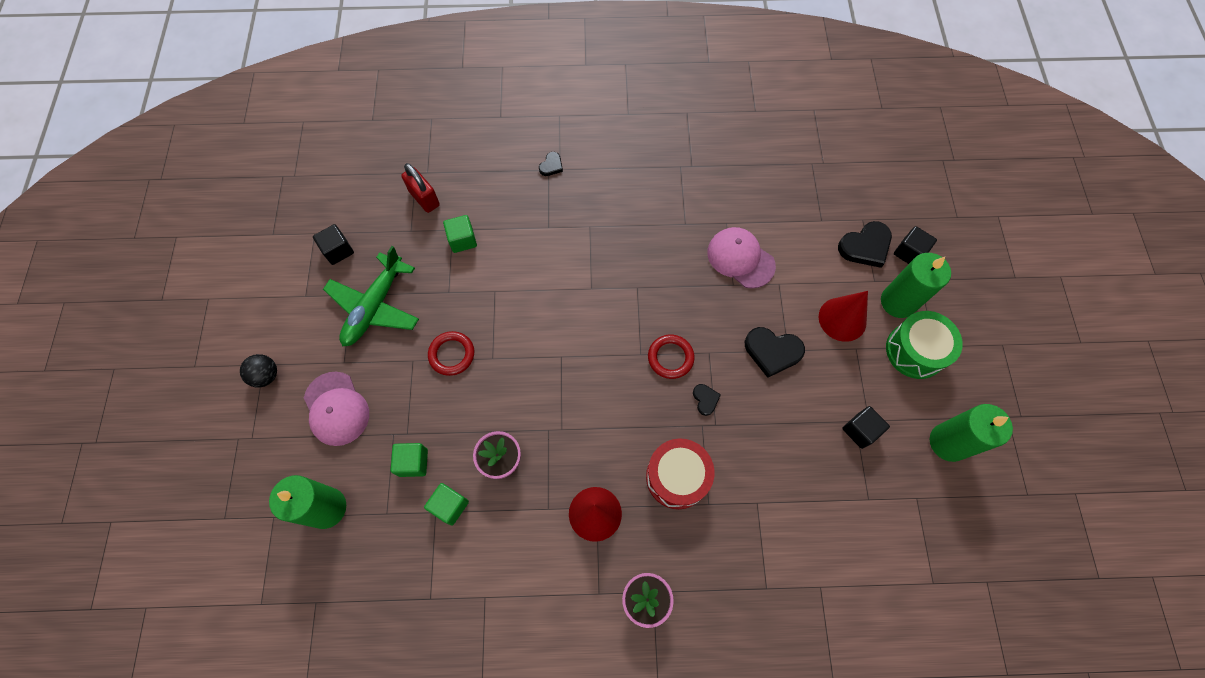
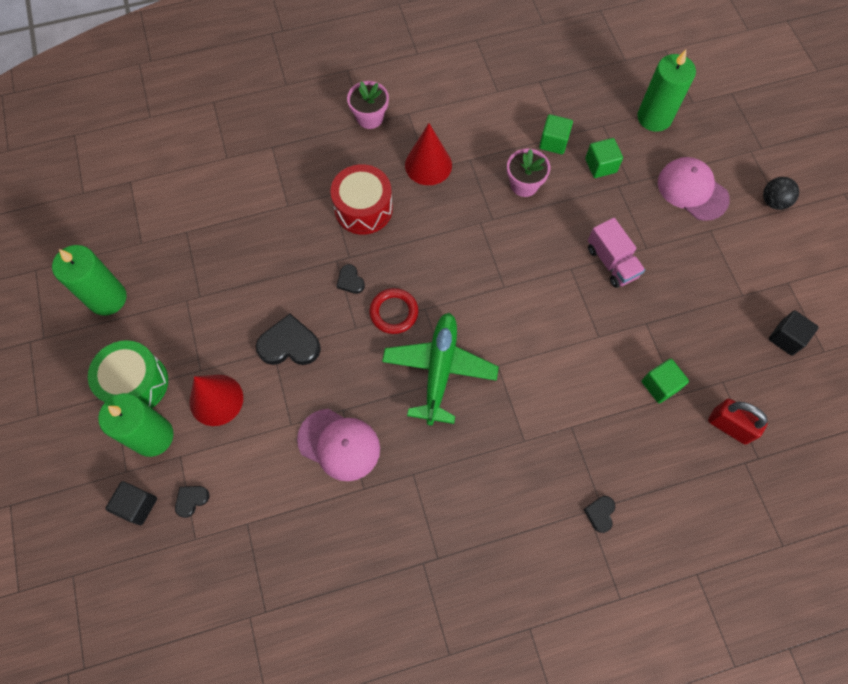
camera: 165 degrees right, 0 degrees up
(375, 307) = (712, 289): green plane -> green plane (439, 370)
(452, 354) = (612, 262): red ring -> pink truck
(860, 430) = (194, 289): black cube -> none
(865, 246) = (191, 500): black heart -> black heart, size x0.53

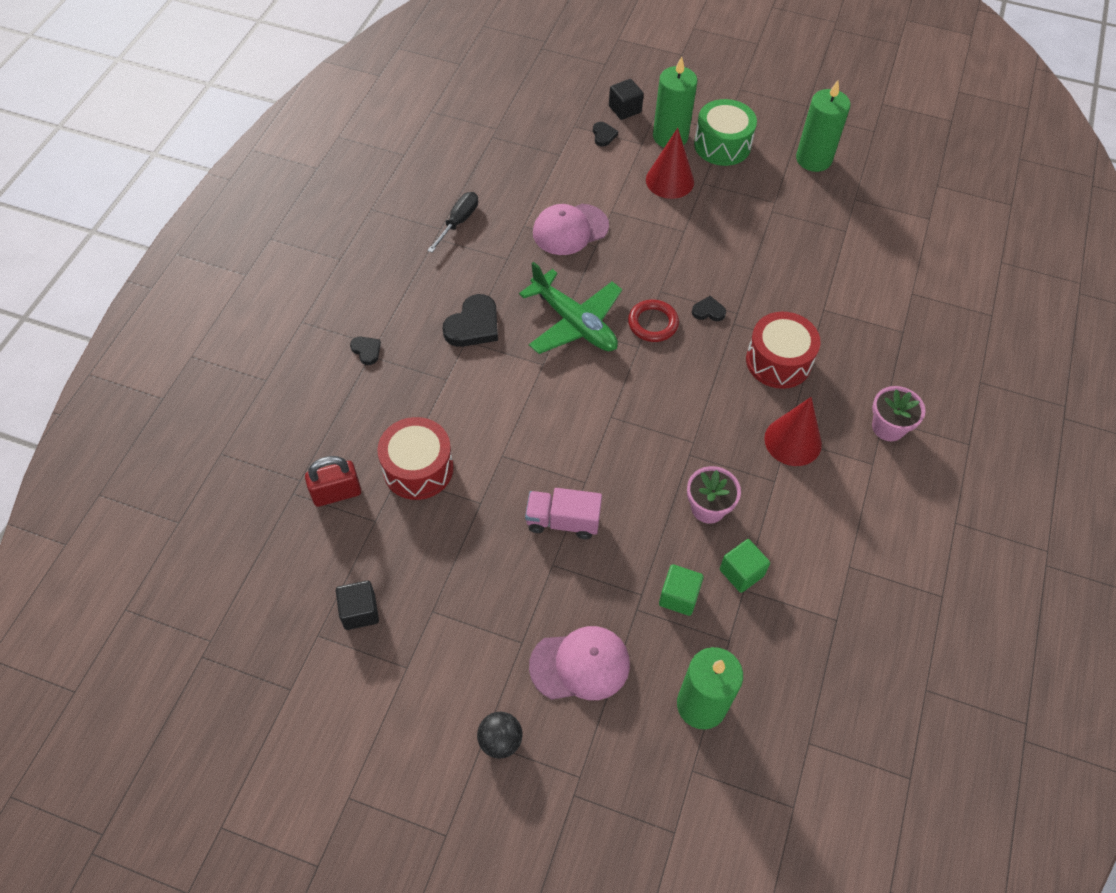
camera: 125 degrees right, 10 degrees down
(289, 344) = (680, 243): black heart -> black heart (473, 325)
(402, 552) = (459, 221): none -> black screwdriver
(660, 385) = (418, 468): green cube -> red drum

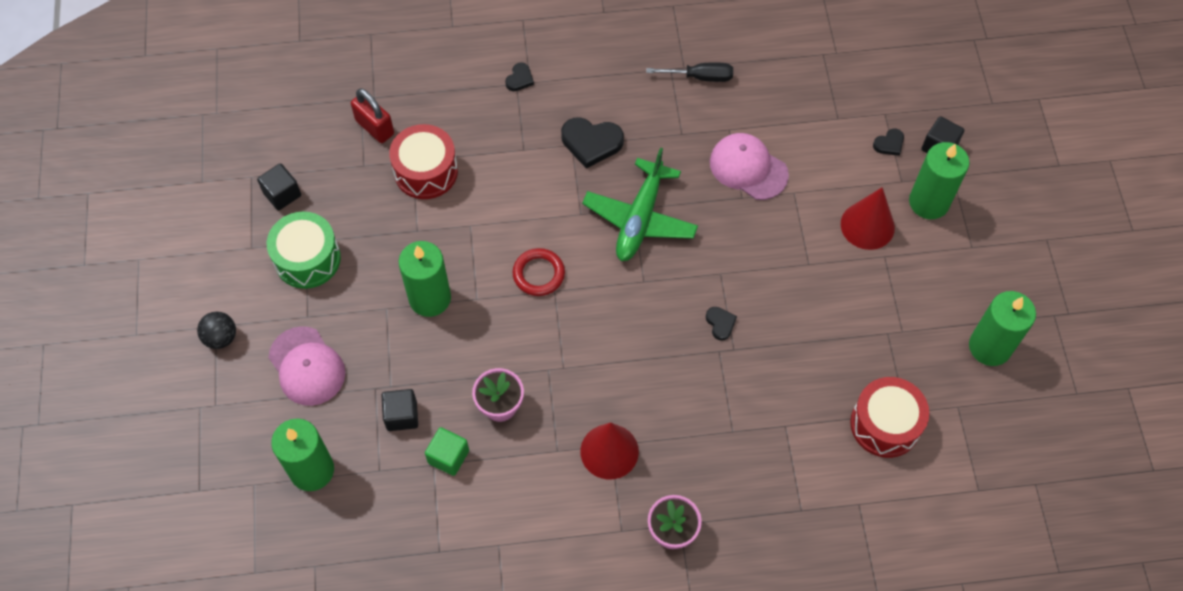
camera: 65 degrees right, 5 degrees up
(563, 521) = (430, 298): pink truck -> green candle
(653, 323) = (677, 282): red ring -> red ring (538, 274)
(679, 596) = (402, 415): green cube -> black cube
(722, 145) = (950, 253): green drum -> green drum (307, 259)
(778, 361) = (696, 406): red drum -> red drum (885, 424)

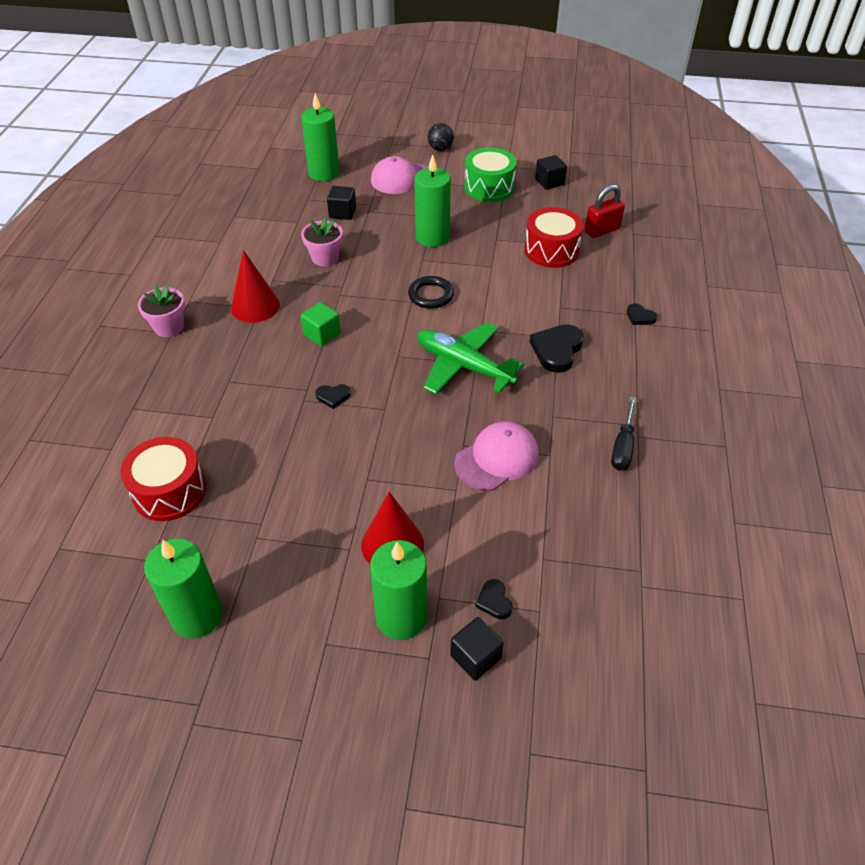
camera: 105 degrees right, 15 degrees down
(448, 457) = (299, 229): green cube -> green cube (322, 334)
(538, 274) = (430, 295): red ring -> black ring

